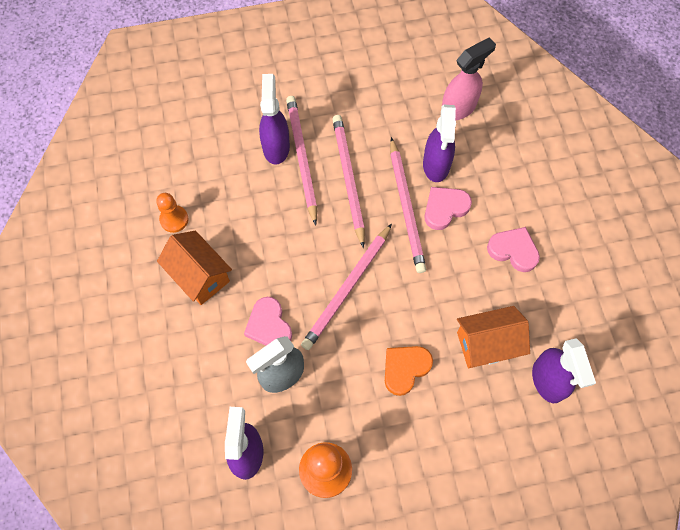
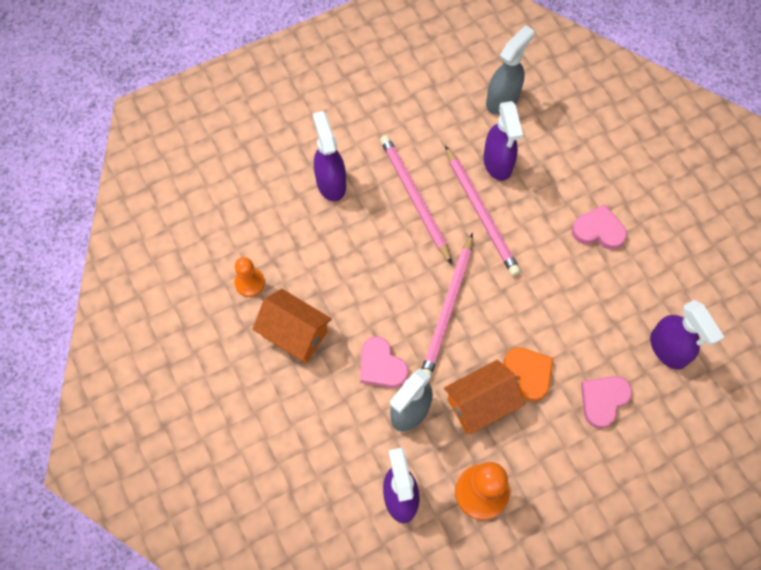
camera: 15 degrees left, 0 degrees up
(301, 158) = (361, 188): pink pencil -> none
(405, 369) = (528, 373): orange heart -> orange heart turned 120 degrees clockwise
(445, 208) = (519, 205): pink heart -> pink heart (603, 400)
(459, 108) = (503, 99): pink spray bottle -> grey spray bottle
(487, 344) = (600, 329): orange house -> orange house (480, 404)

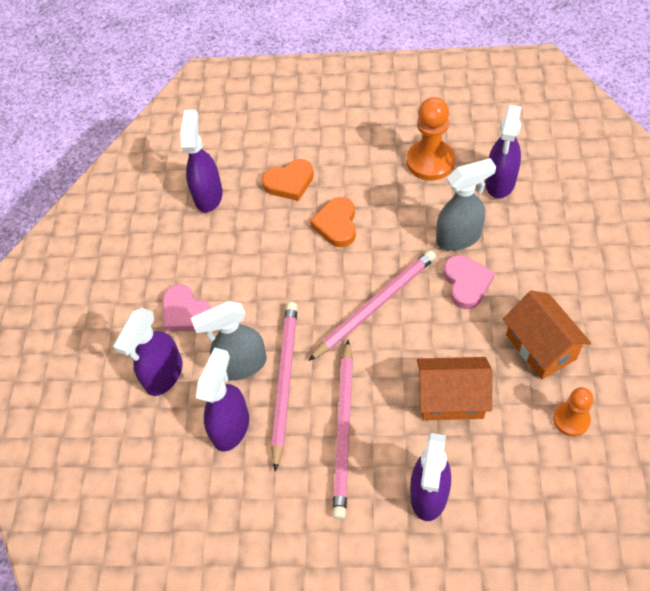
camera: 145 degrees left, 10 degrees down
(480, 404) = (393, 219): orange house -> orange house (451, 399)
(503, 99) = (172, 502): grey spray bottle -> grey spray bottle (241, 365)
(576, 175) = (164, 375): none -> purple spray bottle
(603, 400) = (289, 182): pink heart -> orange heart

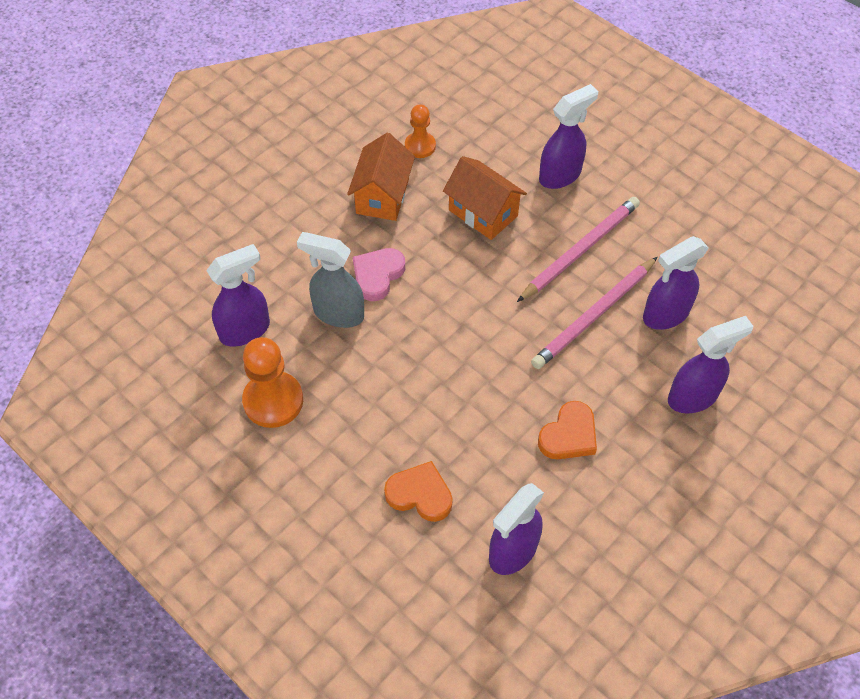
camera: 145 degrees left, 0 degrees up
(186, 312) = (633, 438): pink heart -> none
(241, 365) = (619, 354): grey spray bottle -> none
(336, 225) = (422, 411): orange heart -> orange heart (569, 435)
(375, 305) = (465, 315): pink pencil -> none

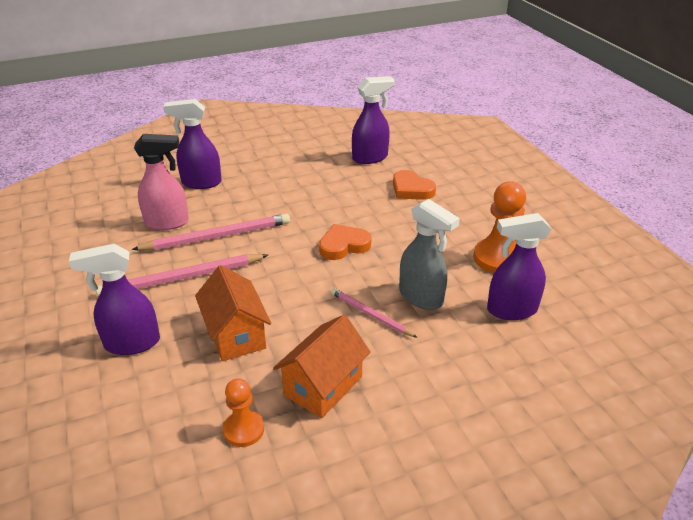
camera: 155 degrees left, 20 degrees down
(377, 275) = (370, 315): pink heart -> pink pencil
(569, 435) = (296, 188): orange heart -> orange heart (343, 245)
(665, 315) = (167, 222): purple spray bottle -> pink spray bottle

